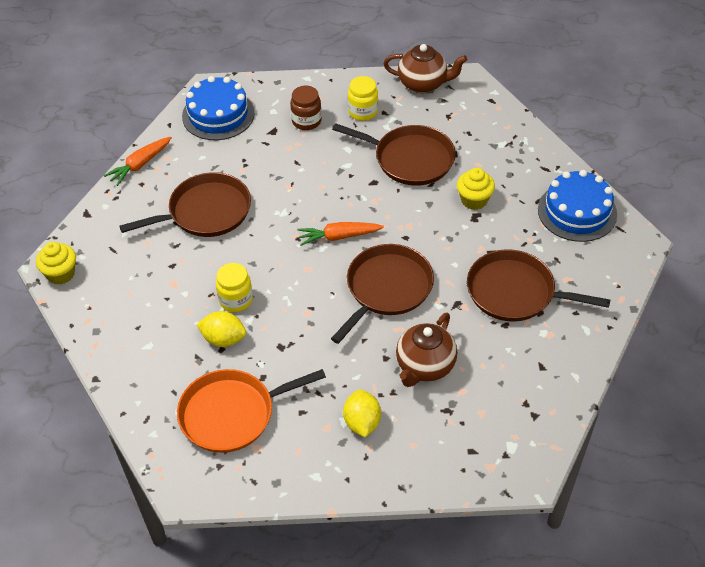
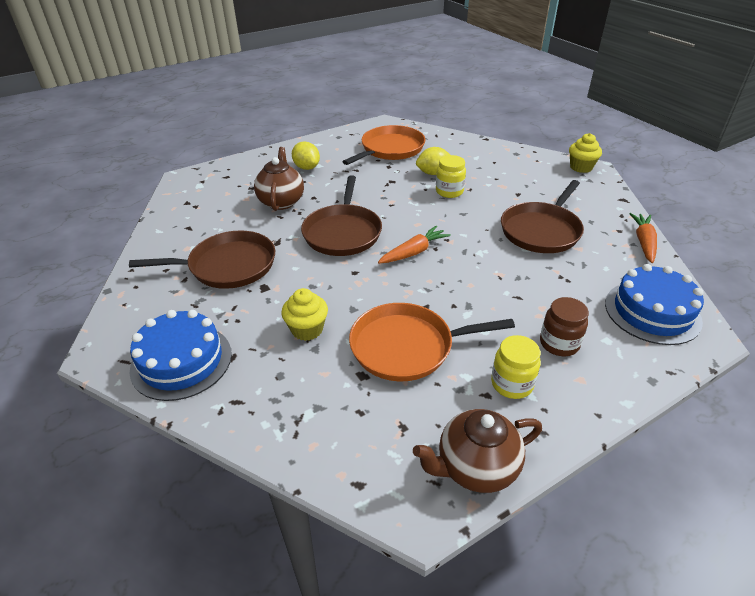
camera: 150 degrees right, 10 degrees down
(410, 159) = (407, 346): brown pan -> orange pan

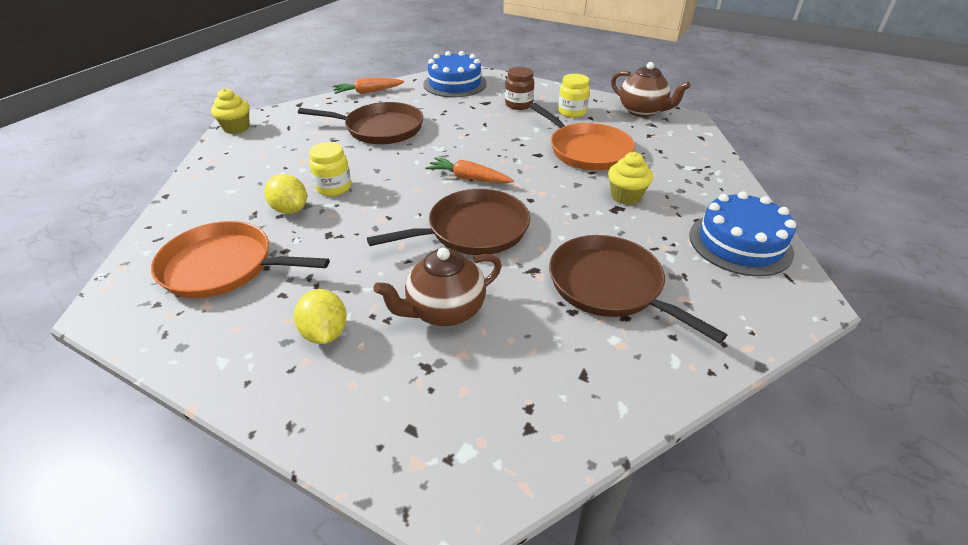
camera: 120 degrees left, 0 degrees up
(306, 167) = (325, 333): yellow lemon -> yellow lemon turned 45 degrees counterclockwise

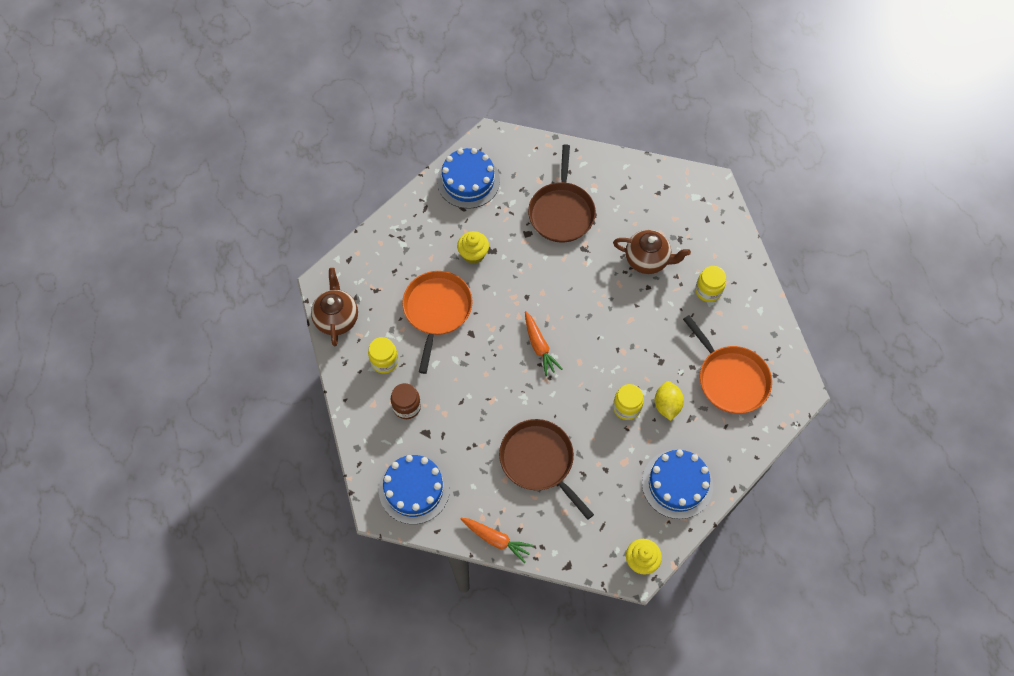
camera: 135 degrees left, 25 degrees up
(234, 172) = (677, 484): none -> blue cake
(325, 333) = (708, 290): yellow lemon -> yellow jar
(473, 230) = (583, 299): brown pan -> none

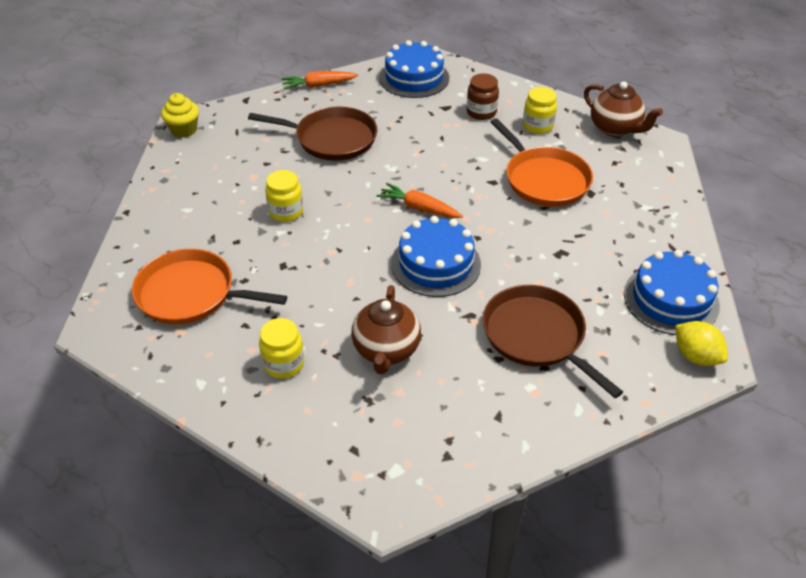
camera: 140 degrees right, 20 degrees down
(473, 254) = (572, 239): yellow cupcake -> none
(647, 260) = (386, 350): brown teapot -> brown teapot turned 60 degrees counterclockwise
(667, 405) = (246, 235): yellow lemon -> yellow lemon (695, 356)
(677, 484) = (188, 187): blue cake -> blue cake (436, 264)

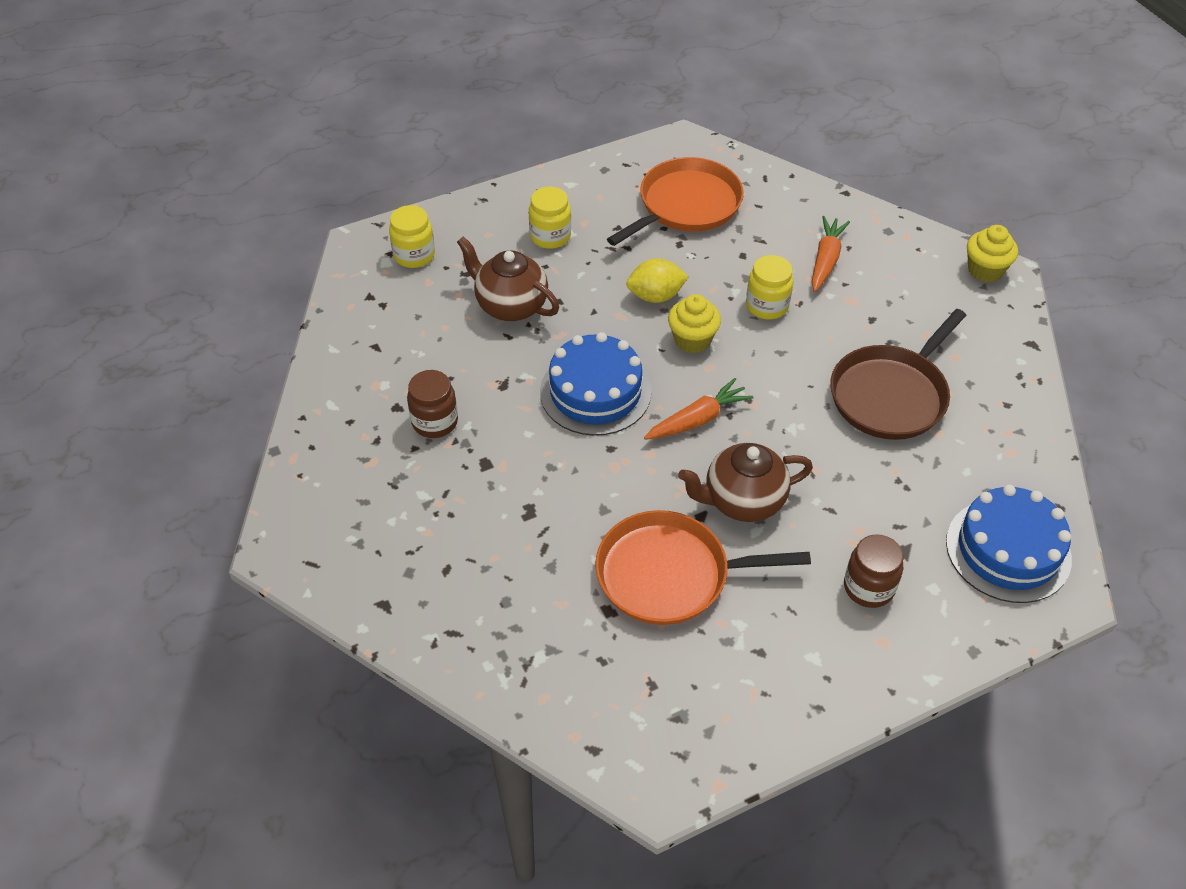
camera: 120 degrees right, 5 degrees up
(318, 85) = (1036, 430): orange carrot -> orange carrot (826, 260)
(347, 235) = (692, 340): none -> yellow cupcake
(537, 126) = (794, 640): yellow jar -> yellow jar (414, 255)
(537, 336) = (435, 422): brown pan -> brown jar
(615, 128) = (729, 743): brown teapot -> brown teapot (742, 501)
(671, 299) = (382, 570): blue cake -> none
(695, 356) = (300, 537): yellow lemon -> yellow lemon (655, 296)

